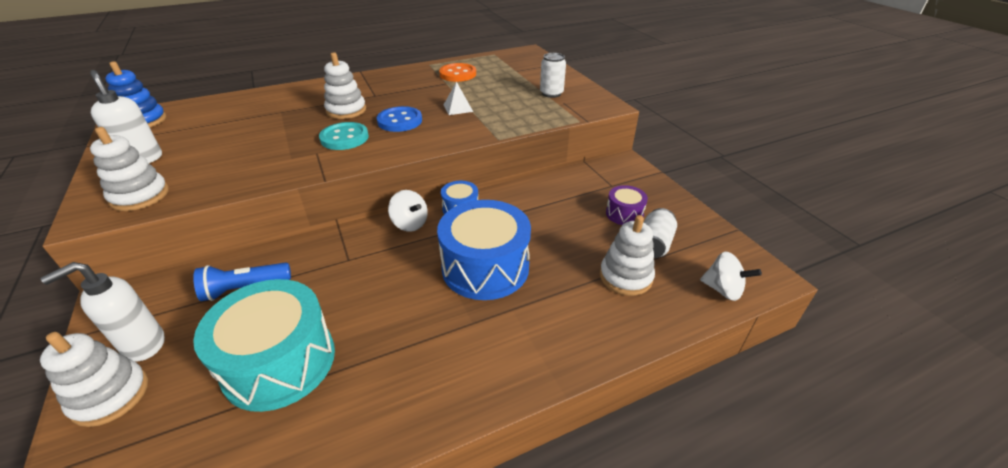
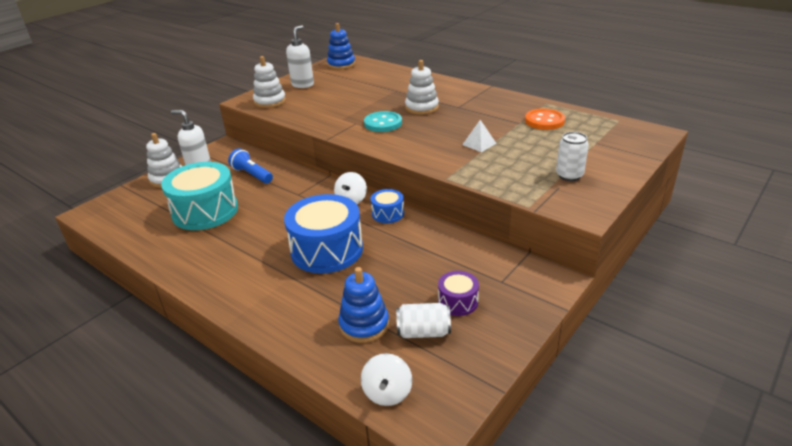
camera: 65 degrees right, 5 degrees down
(400, 121) = (429, 131): blue button -> none
(625, 277) = (364, 325): white stacking toy -> blue stacking toy

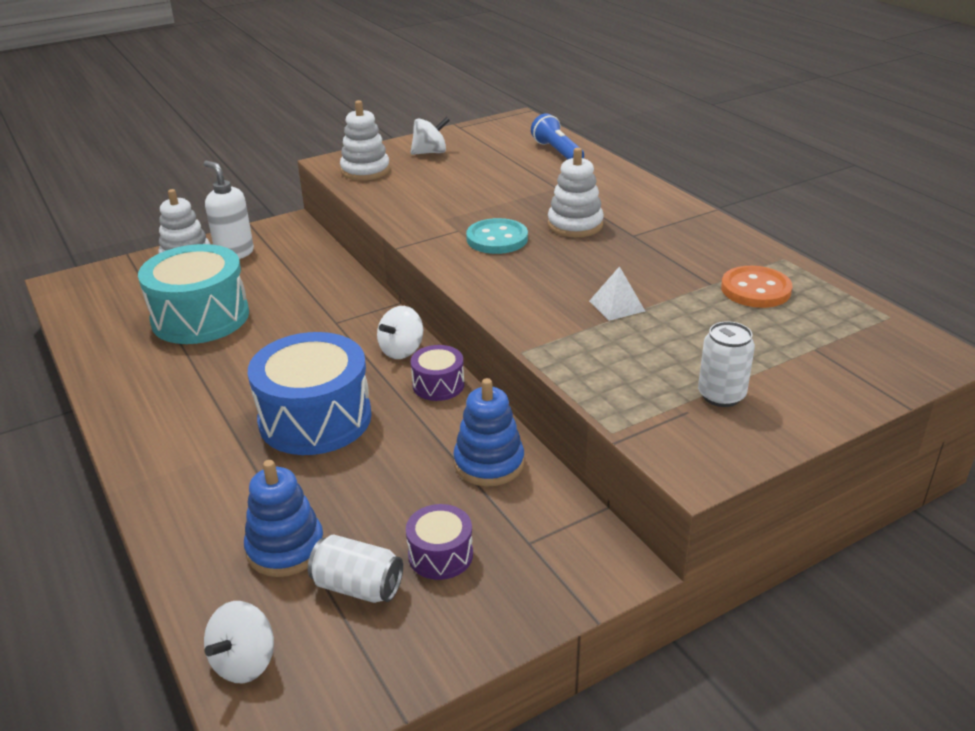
camera: 20 degrees right, 0 degrees up
(252, 175) = (295, 277): blue flashlight -> blue flashlight (557, 152)
(303, 85) = (430, 152): white soap dispenser -> white spinning top
(341, 64) = (510, 129): blue stacking toy -> blue stacking toy (489, 463)
(388, 214) = (438, 385): blue drum -> purple drum

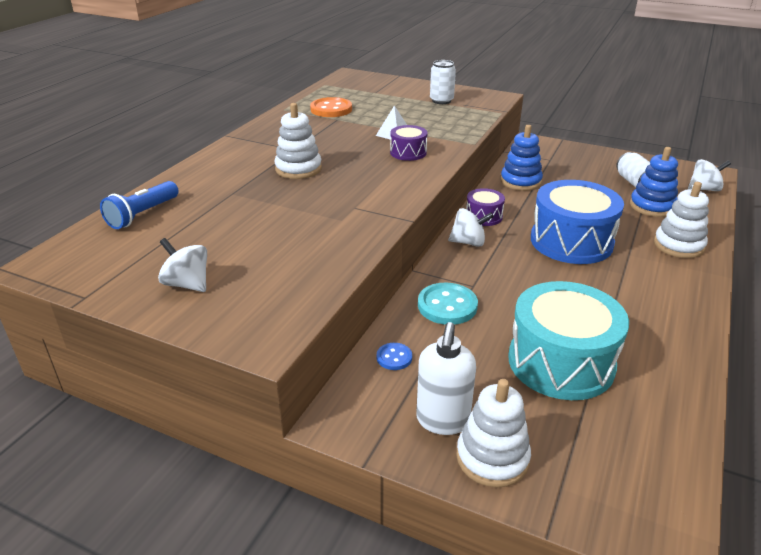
camera: 125 degrees left, 0 degrees up
(310, 257) = (394, 357): none -> blue button
(365, 171) = (272, 305): white stacking toy -> white stacking toy (678, 245)
(440, 555) = (589, 173): purple drum -> purple drum (408, 152)
(497, 239) = (352, 188): turquoise button -> turquoise button (447, 306)

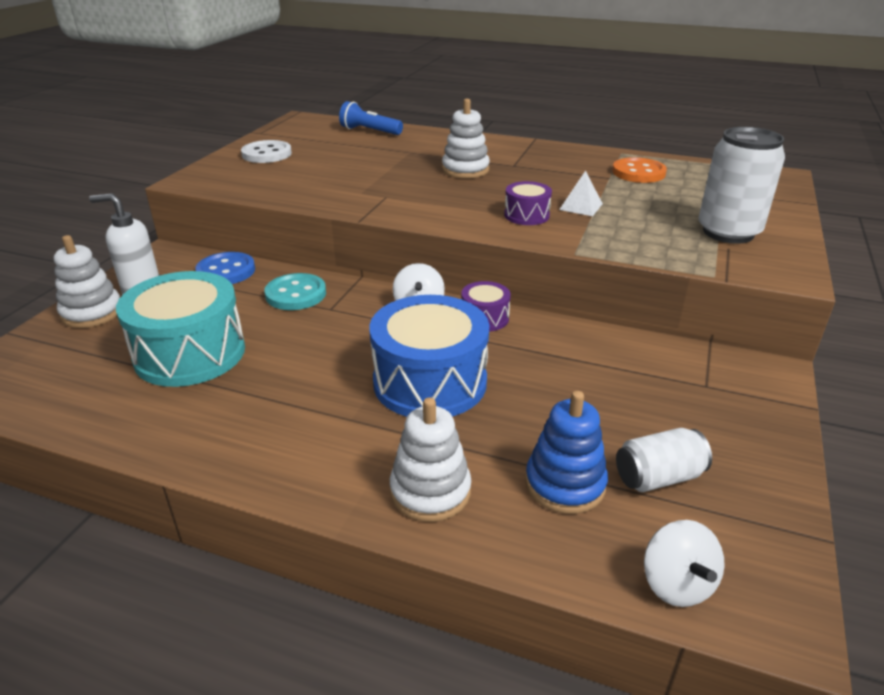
camera: 85 degrees right, 0 degrees up
(187, 284) = (267, 154): white spinning top -> white button
(394, 357) = (226, 271): blue button -> blue button, size x1.84
(441, 101) = (728, 232): white can -> white can, size x1.68
(520, 181) = (602, 351): blue stacking toy -> none

